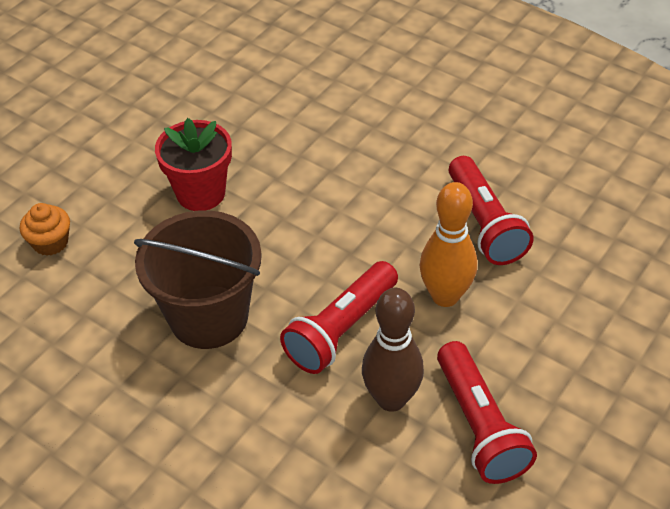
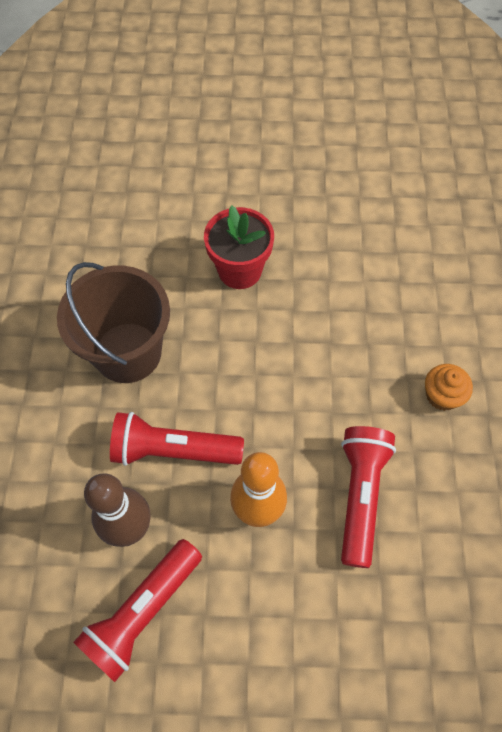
camera: 55 degrees right, 15 degrees up
(50, 242) = (129, 212): orange cupcake -> orange cupcake (442, 395)
(484, 223) = (360, 496): red flashlight -> red flashlight turned 150 degrees clockwise

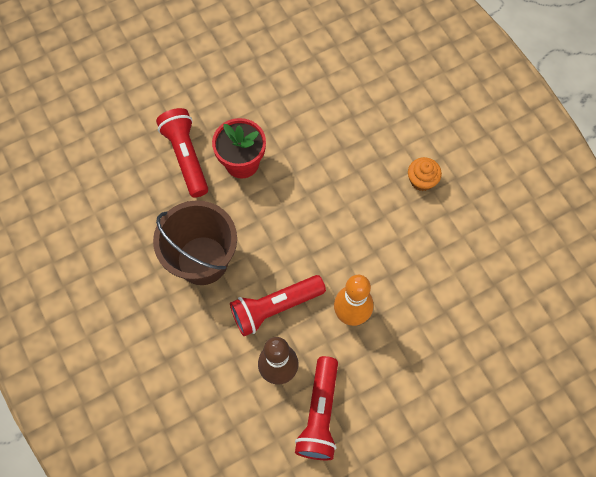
camera: 30 degrees left, 5 degrees up
(360, 496) = (408, 271): red flashlight -> red flashlight (186, 157)

